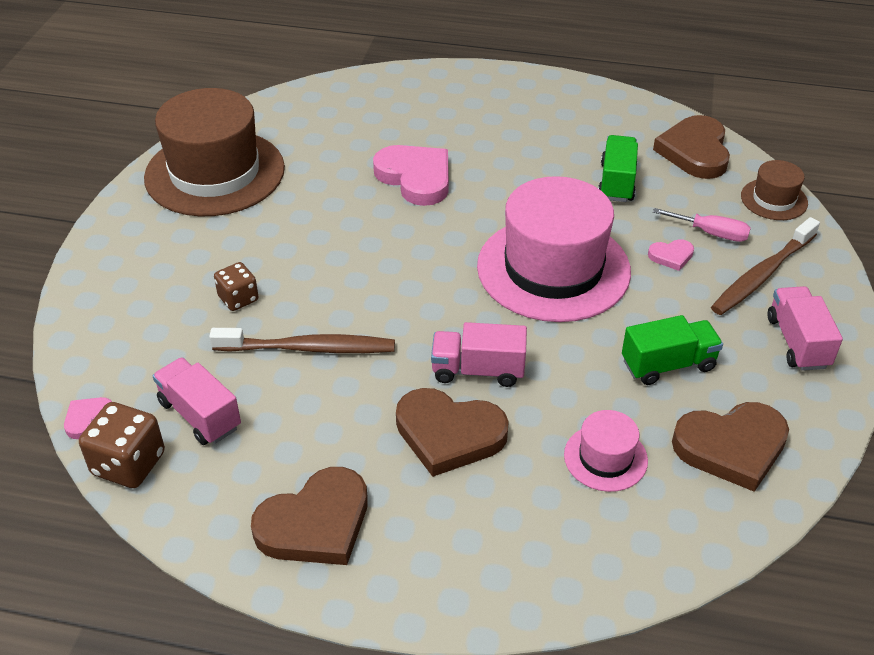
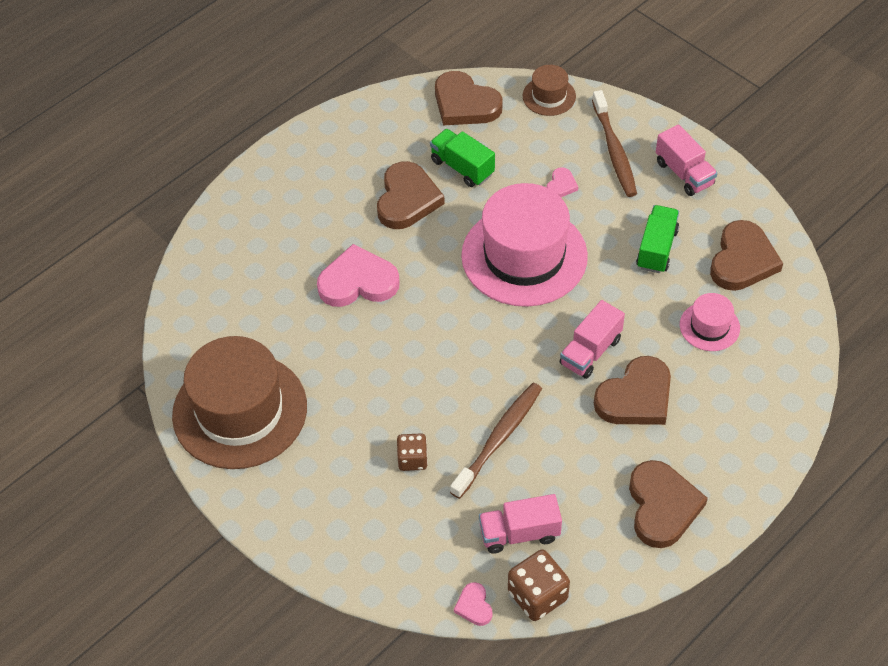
camera: 55 degrees left, 10 degrees up
(540, 166) = (407, 199): none -> brown heart
(711, 233) = (556, 150): pink screwdriver -> none
(797, 342) = (684, 173): pink truck -> pink truck turned 150 degrees counterclockwise

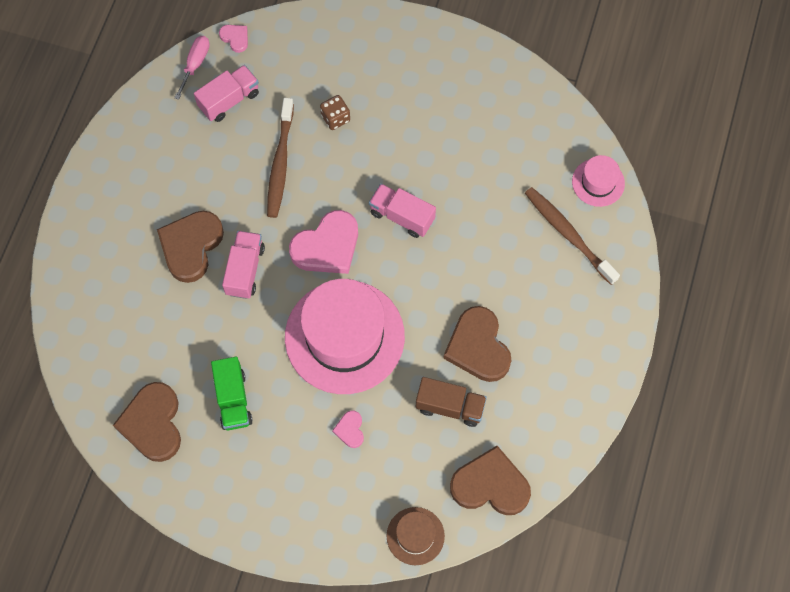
camera: 150 degrees right, 15 degrees up
(240, 411) = (486, 95): brown hat -> none
(358, 282) = (468, 245): pink heart -> pink heart (327, 246)
(462, 167) = (450, 406): green truck -> brown truck
(537, 595) = (195, 64): brown dice -> pink screwdriver
(614, 150) = (320, 497): brown toothbrush -> brown toothbrush (568, 235)
(662, 506) = (134, 166): brown heart -> none
(684, 173) = (243, 500): pink truck -> pink truck (402, 216)
(709, 326) = (157, 340): pink hat -> pink hat (598, 182)

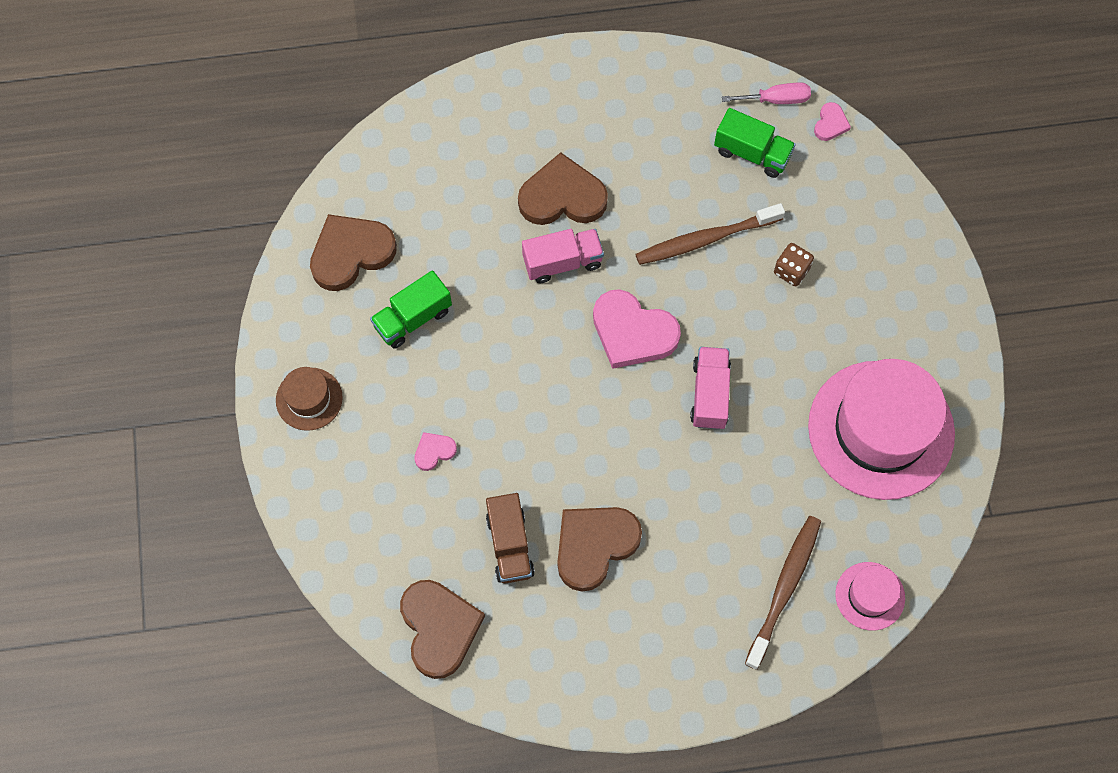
camera: 65 degrees right, 0 degrees up
(229, 100) = (752, 153): pink truck -> green truck
(344, 337) = (537, 398): pink hat -> pink hat (881, 430)
(415, 536) = (347, 572): brown hat -> brown hat (309, 399)

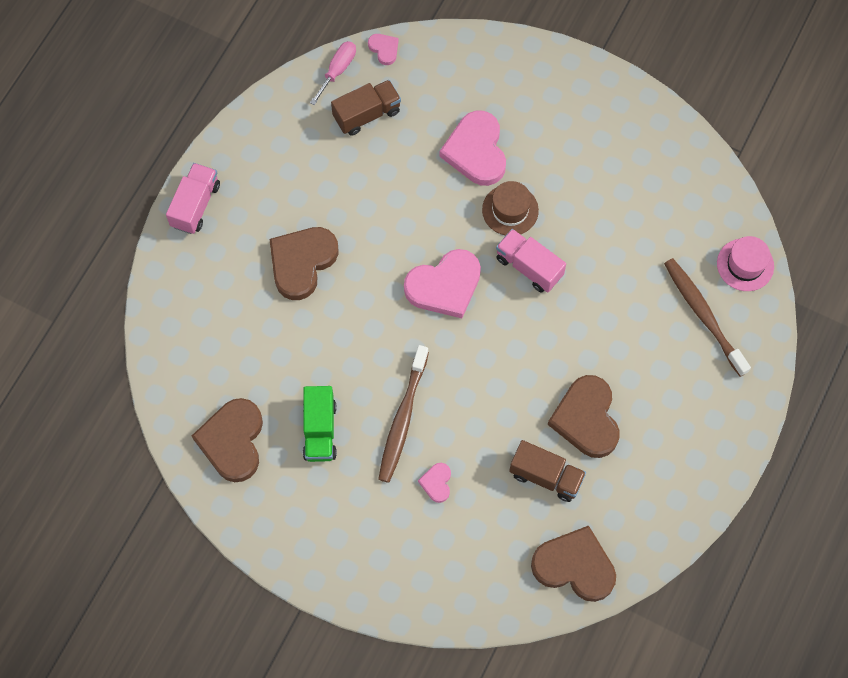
camera: 55 degrees left, 0 degrees up
(309, 399) = (329, 547): brown hat -> brown hat (510, 210)
(562, 262) = (354, 297): pink truck -> pink truck (195, 205)
(706, 239) = (410, 189): brown toothbrush -> brown toothbrush (403, 418)
(752, 153) = (367, 114): green truck -> brown truck
(791, 271) = (476, 151): brown dice -> pink heart
(881, 430) = (633, 176): pink hat -> none

